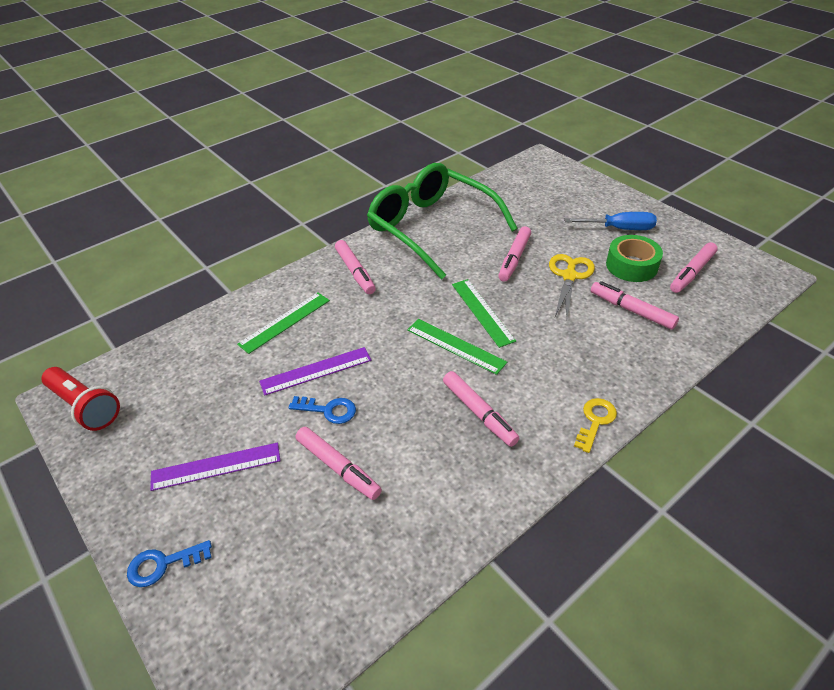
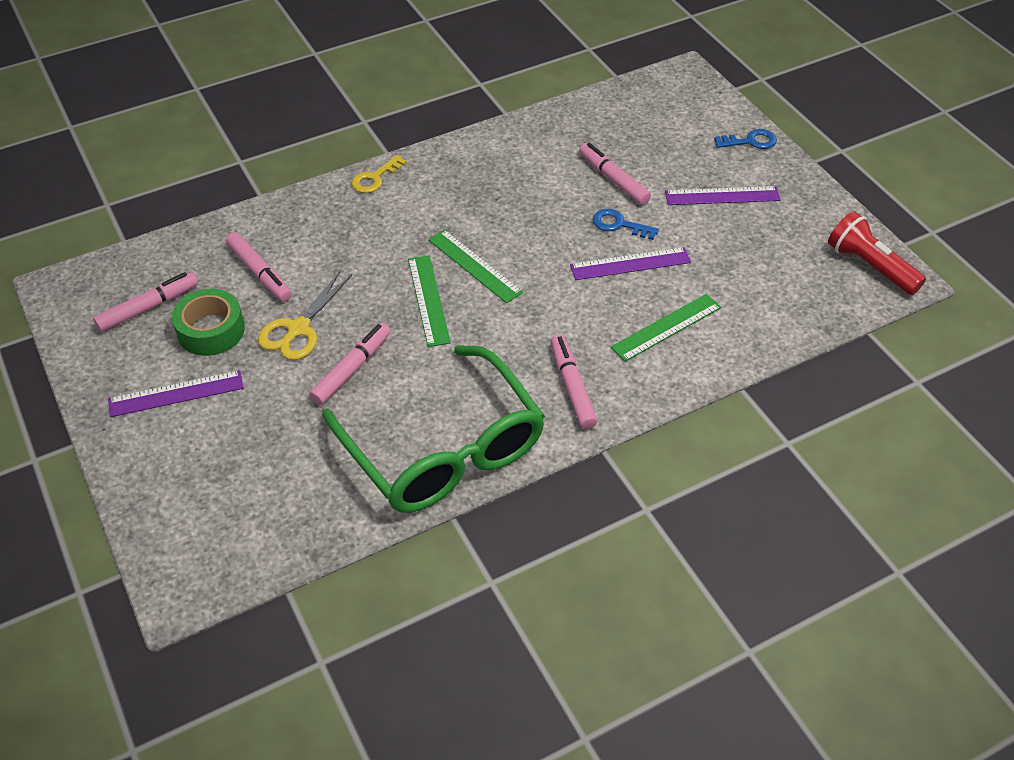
camera: 170 degrees left, 5 degrees up
(479, 413) = (476, 200): pink marker -> none
(620, 229) = (176, 393): blue screwdriver -> purple ruler

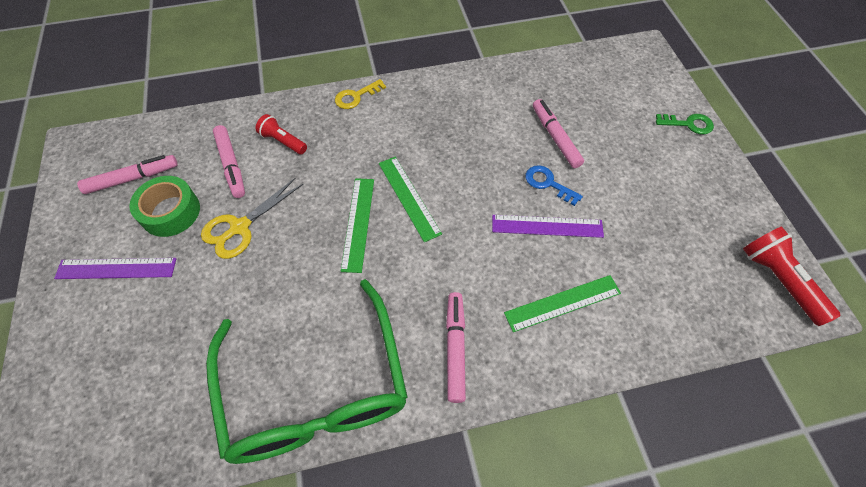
camera: 15 degrees right, 10 degrees up
(309, 238) = (283, 141): none -> red flashlight
(352, 369) = (268, 279): pink marker -> none
(722, 196) = (649, 173): purple ruler -> none
(750, 141) = (688, 124): blue key -> green key

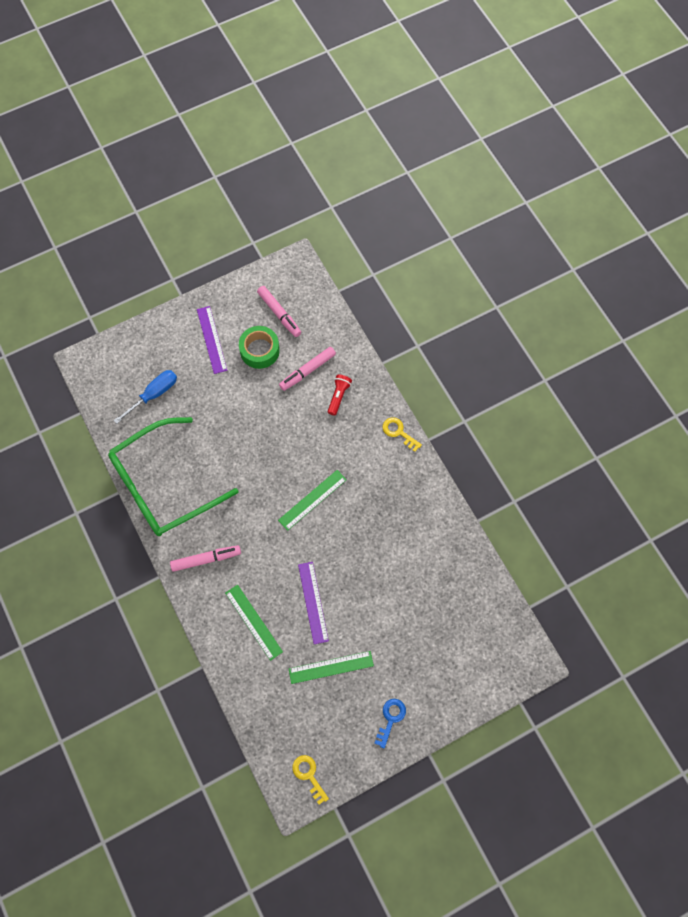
camera: 75 degrees right, 10 degrees up
(155, 371) = (154, 394): none -> blue screwdriver
(240, 227) = (259, 398): yellow scissors -> none
(358, 223) = (281, 472): green ruler -> green ruler (331, 667)
(548, 183) = (352, 597): blue key -> blue key (390, 719)
(555, 137) = (400, 596): pink marker -> none
(688, 124) = (448, 705): green key -> none
(778, 280) = (309, 775): red flashlight -> yellow key

